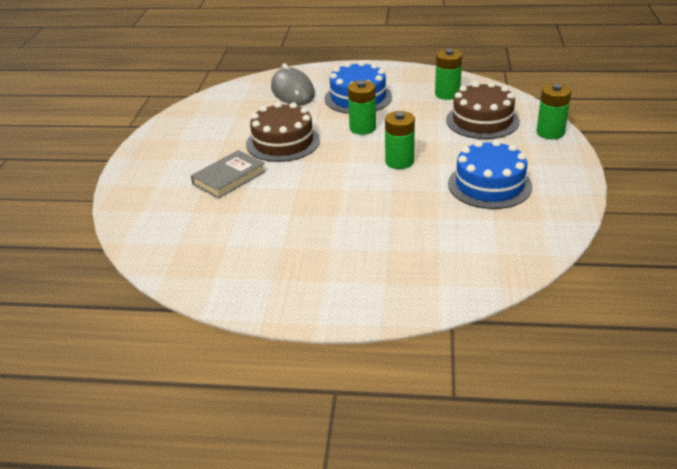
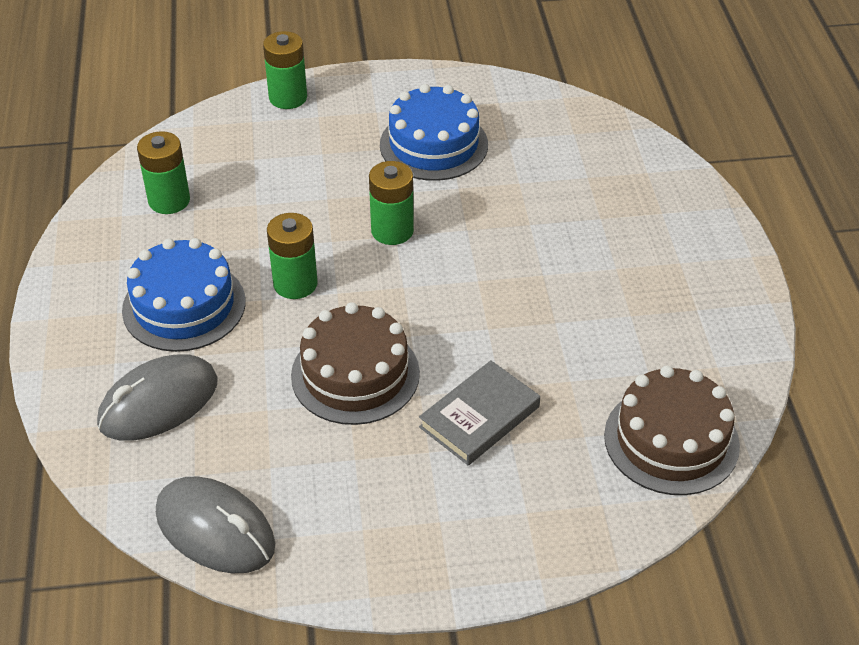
camera: 105 degrees left, 10 degrees up
(208, 104) = (215, 529): none -> grey mouse
(229, 177) = (479, 417): grey book -> grey book turned 75 degrees counterclockwise
(482, 121) = (258, 159): brown cake -> brown cake (671, 440)

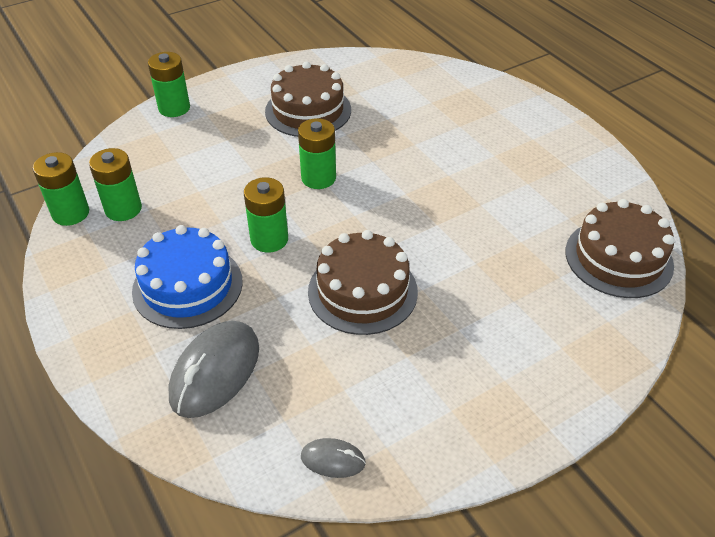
camera: 25 degrees left, 0 degrees up
(116, 188) = (71, 213): none -> green battery
(215, 529) = (333, 460): grey mouse -> grey mouse, size x0.50
(433, 145) = (308, 110): blue cake -> brown cake
(479, 417) = (477, 290): grey book -> none

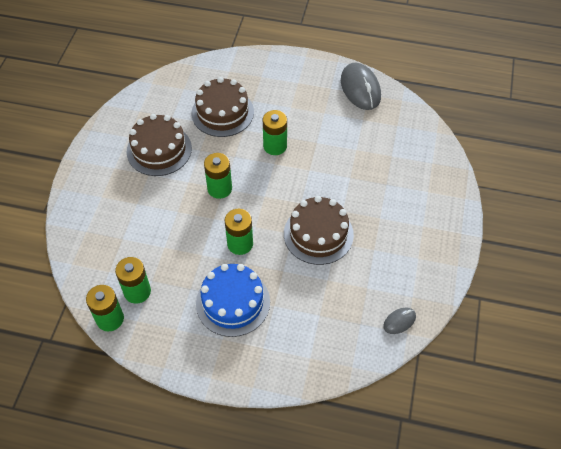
camera: 45 degrees left, 10 degrees up
(174, 108) = (74, 207): green battery -> green battery (275, 146)
(215, 372) = (303, 330): grey mouse -> grey mouse (360, 89)
(618, 258) = (405, 126): brown cake -> brown cake (222, 112)

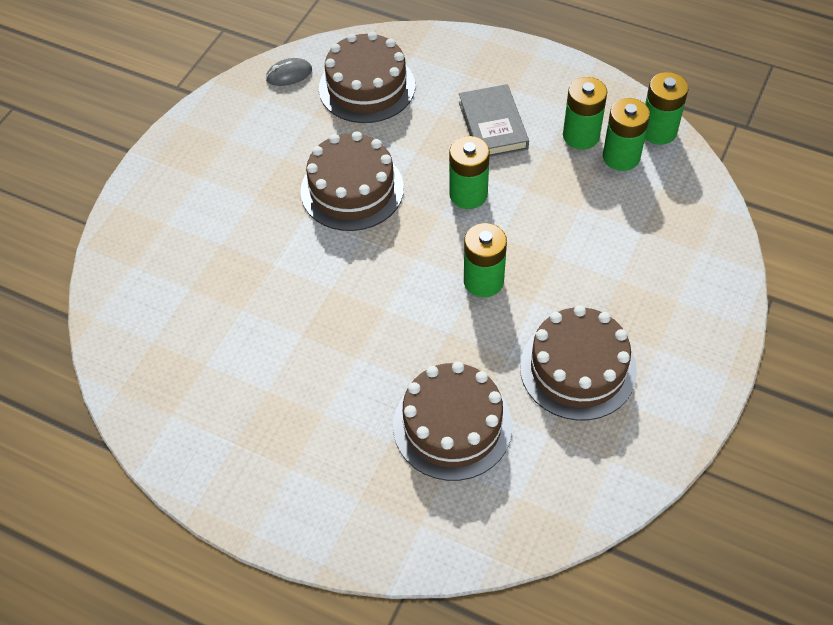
camera: 165 degrees left, 0 degrees up
(233, 302) = (493, 125): blue cake -> grey book
(275, 146) = (375, 339): green battery -> green battery (581, 136)
(335, 320) = (367, 87): none -> brown cake
(360, 89) = (180, 430): grey mouse -> none

